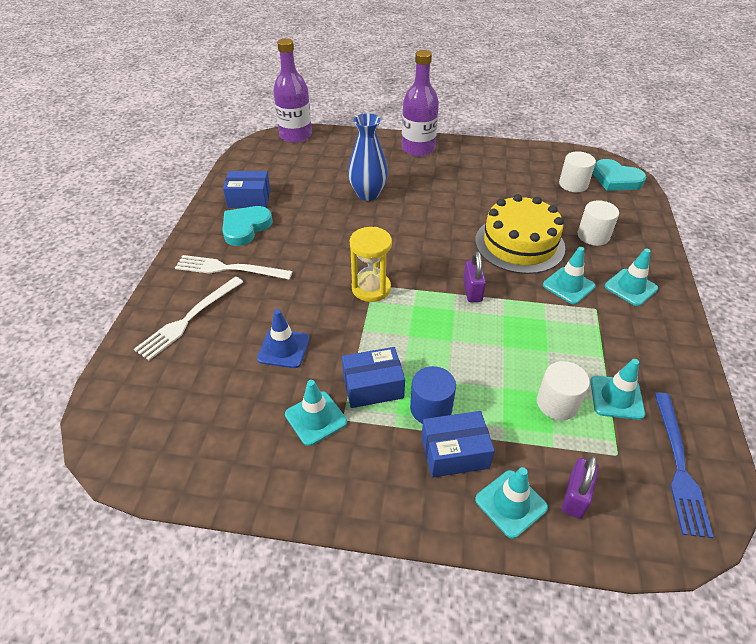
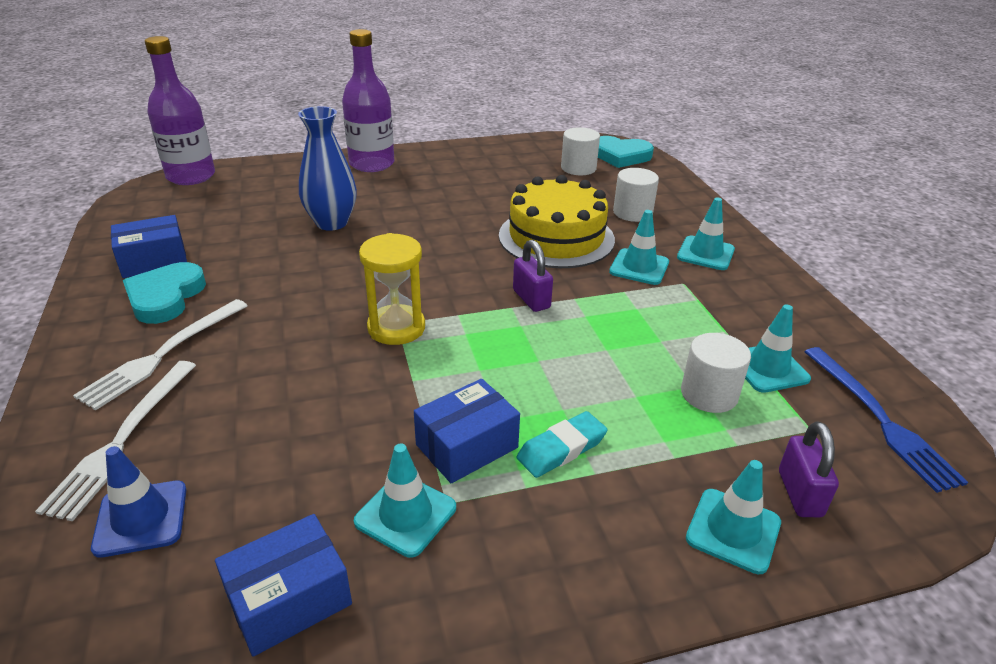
camera: 25 degrees left, 10 degrees down
(229, 269) = (163, 354): white fork -> white fork turned 45 degrees counterclockwise
(284, 349) = (306, 436): blue traffic cone -> blue traffic cone (141, 518)
(431, 408) = (561, 449): blue cylinder -> turquoise eraser
(454, 453) = (625, 493): blue box -> blue box (289, 599)

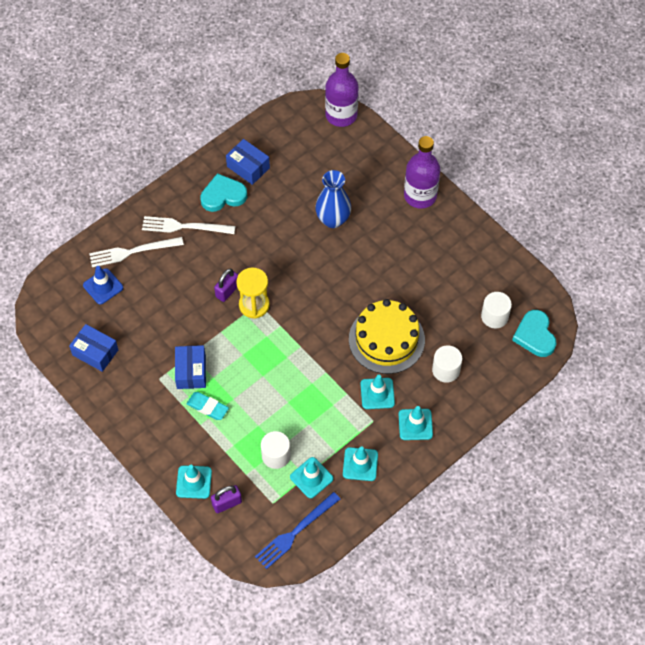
camera: 65 degrees right, 25 degrees up
(405, 514) = (146, 368): turquoise traffic cone -> turquoise traffic cone (360, 464)
(467, 446) = (191, 372): blue box -> blue box turned 60 degrees clockwise
(531, 299) = (312, 352): purple padlock -> purple padlock (227, 291)

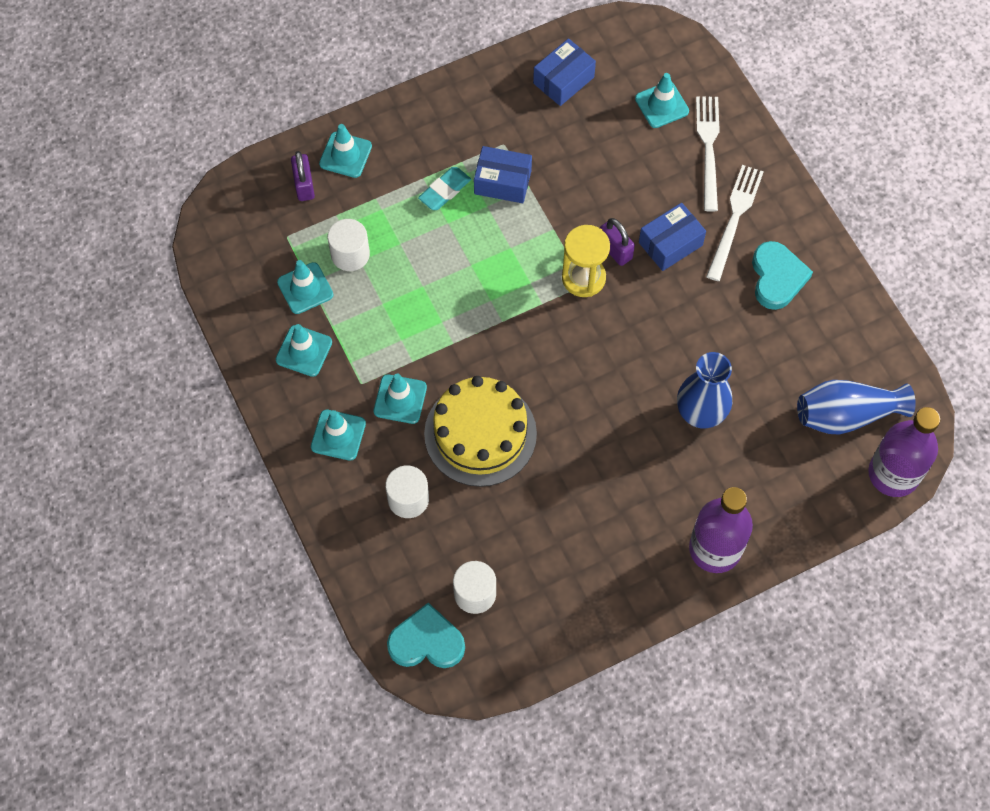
camera: 105 degrees right, 5 degrees up
(103, 286) = (661, 105): blue traffic cone -> turquoise traffic cone
(248, 167) = (820, 321): blue box -> blue box (670, 244)
(295, 532) = (238, 253): blue fork -> none
(309, 144) = (846, 415): none -> blue vase

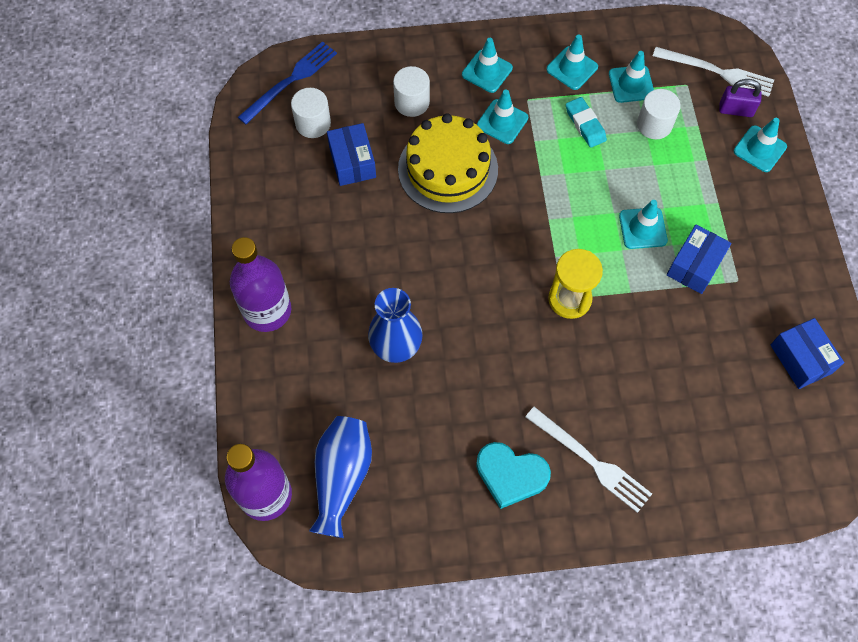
camera: 110 degrees right, 0 degrees up
(426, 641) = (290, 81): turquoise heart -> blue fork
(445, 191) = (699, 215): turquoise eraser -> turquoise eraser (585, 124)
(615, 250) = (590, 337): purple padlock -> none
(661, 105) = (747, 442): turquoise traffic cone -> turquoise traffic cone (642, 228)
(670, 244) = (581, 389): blue box -> blue box (352, 162)
(708, 148) = (681, 468): white fork -> white fork (717, 72)

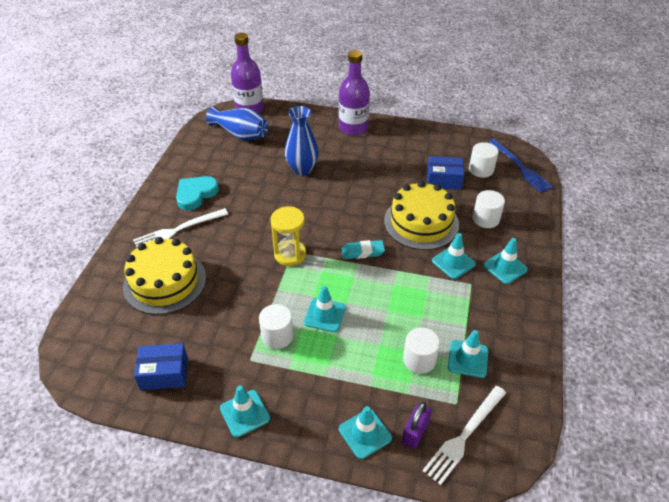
camera: 110 degrees right, 20 degrees down
(572, 68) = (495, 322): turquoise traffic cone -> turquoise traffic cone (245, 413)
(585, 124) = (434, 312): turquoise eraser -> turquoise eraser (362, 252)
(684, 428) = (165, 282): none -> yellow cake
(694, 265) = (277, 336): blue box -> white cylinder

